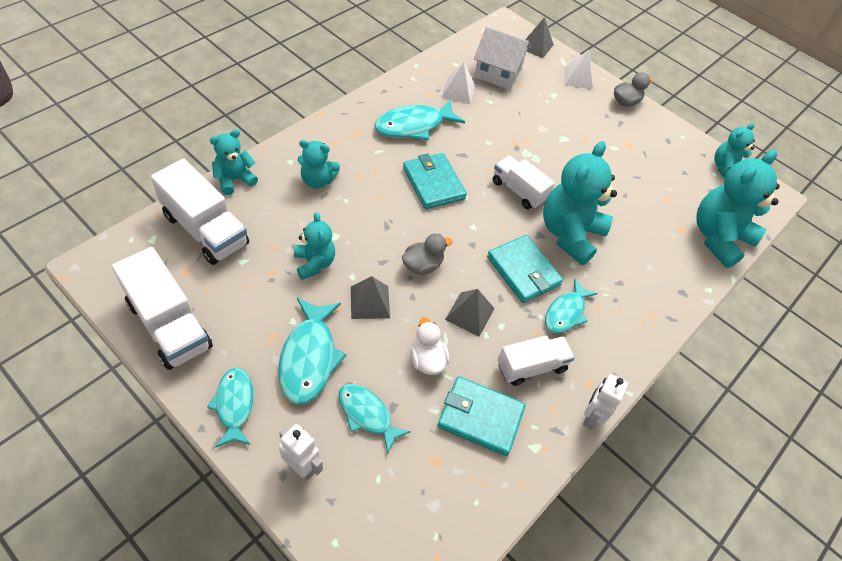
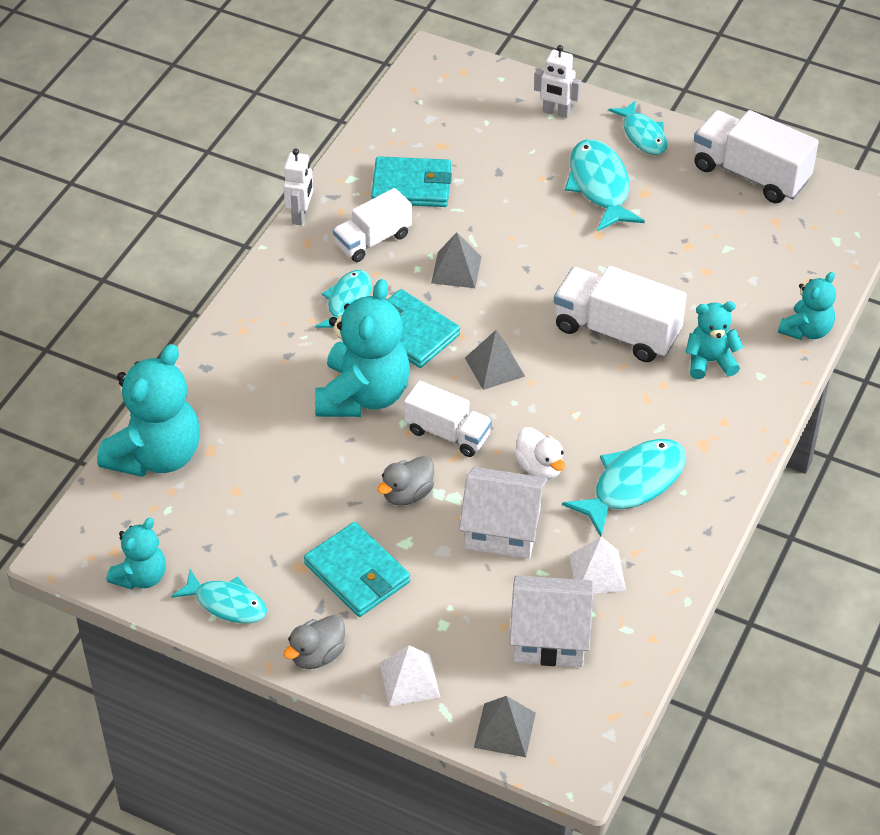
camera: 170 degrees right, 5 degrees down
(205, 230) = (791, 266): white truck -> white truck (616, 331)
(314, 263) = (650, 268): turquoise teddy bear -> none
(367, 414) = (519, 160): turquoise fish -> turquoise fish (226, 603)
(370, 302) = (569, 249): grey pyramid -> grey pyramid (495, 367)
(422, 265) = (530, 302): grey duck -> grey duck (407, 494)
(427, 360) = (483, 216): white duck -> white duck (539, 467)
(433, 183) = (564, 406): turquoise wallet -> turquoise wallet (357, 573)
(503, 128) = (502, 529): none -> white house

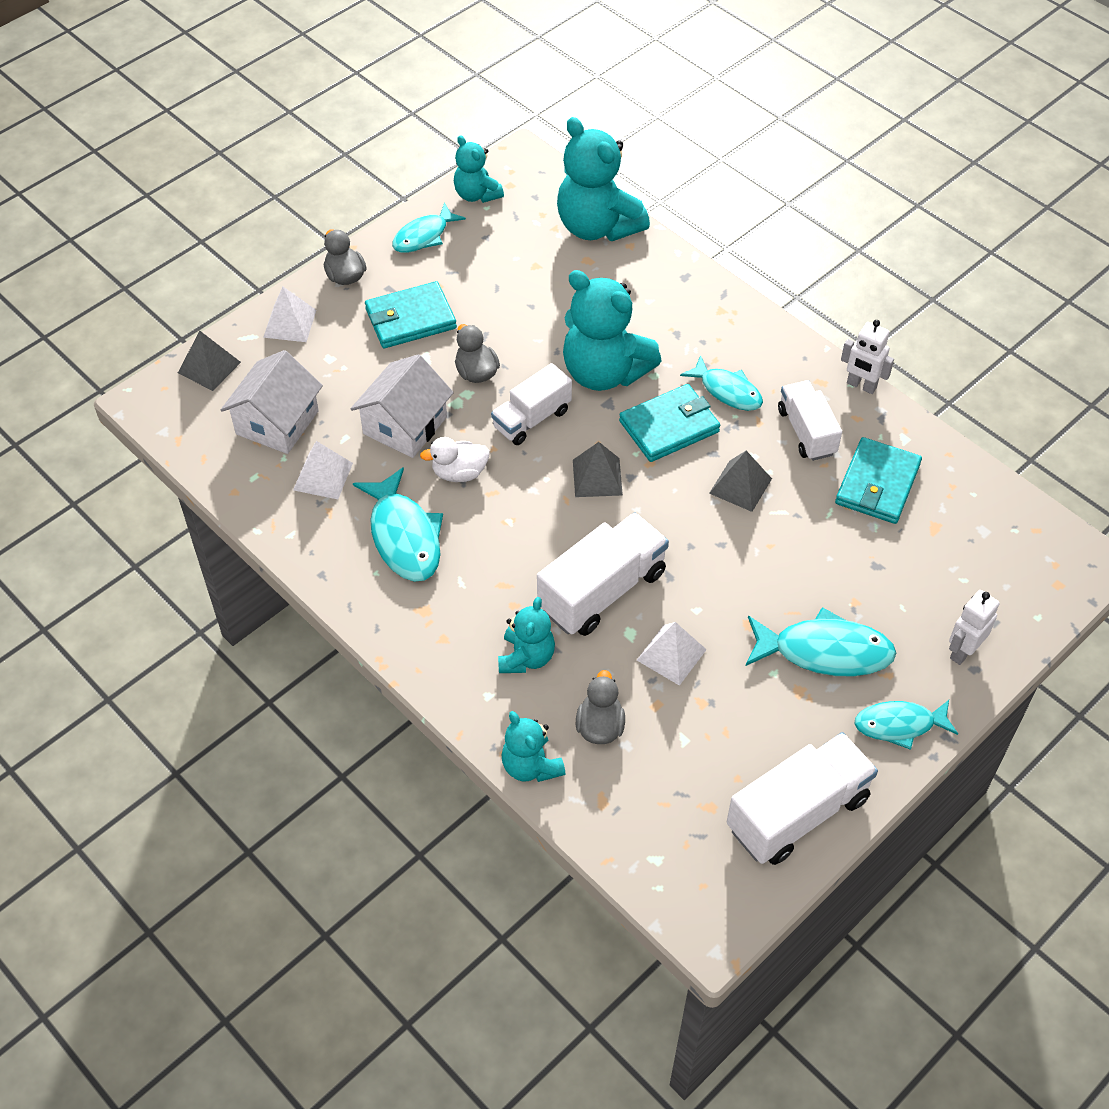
camera: 110 degrees right, 5 degrees up
(654, 273) = (671, 655): none -> white pyramid
(746, 299) = (600, 726): none -> grey duck

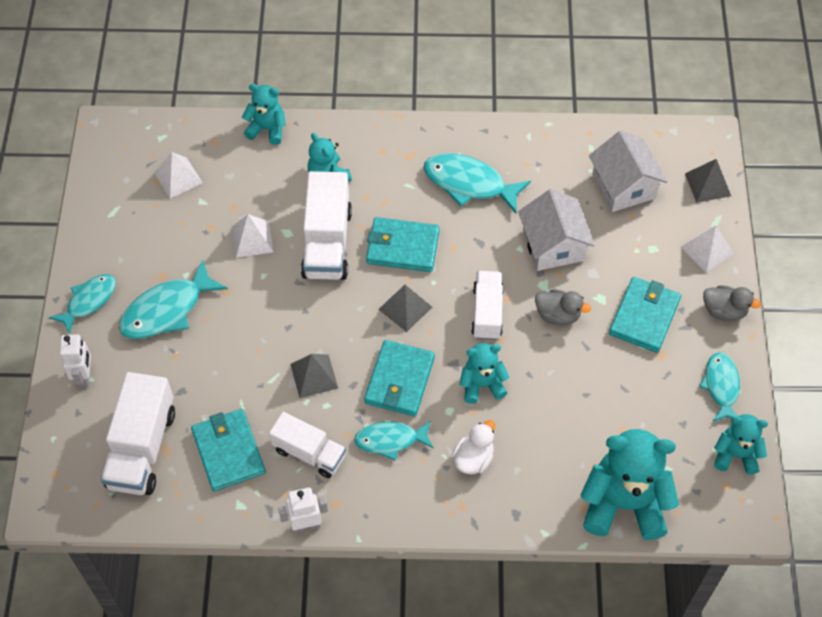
camera: 135 degrees right, 5 degrees up
(323, 476) = (556, 178): white pyramid -> white pyramid (178, 178)
(459, 473) = (486, 243): white duck -> white duck (473, 458)
(537, 530) = (402, 247): none -> turquoise wallet
(600, 726) = (252, 173): grey duck -> none
(604, 372) = (482, 384): turquoise teddy bear -> turquoise teddy bear, size x0.55
(797, 813) = (108, 212): white truck -> white truck (142, 448)

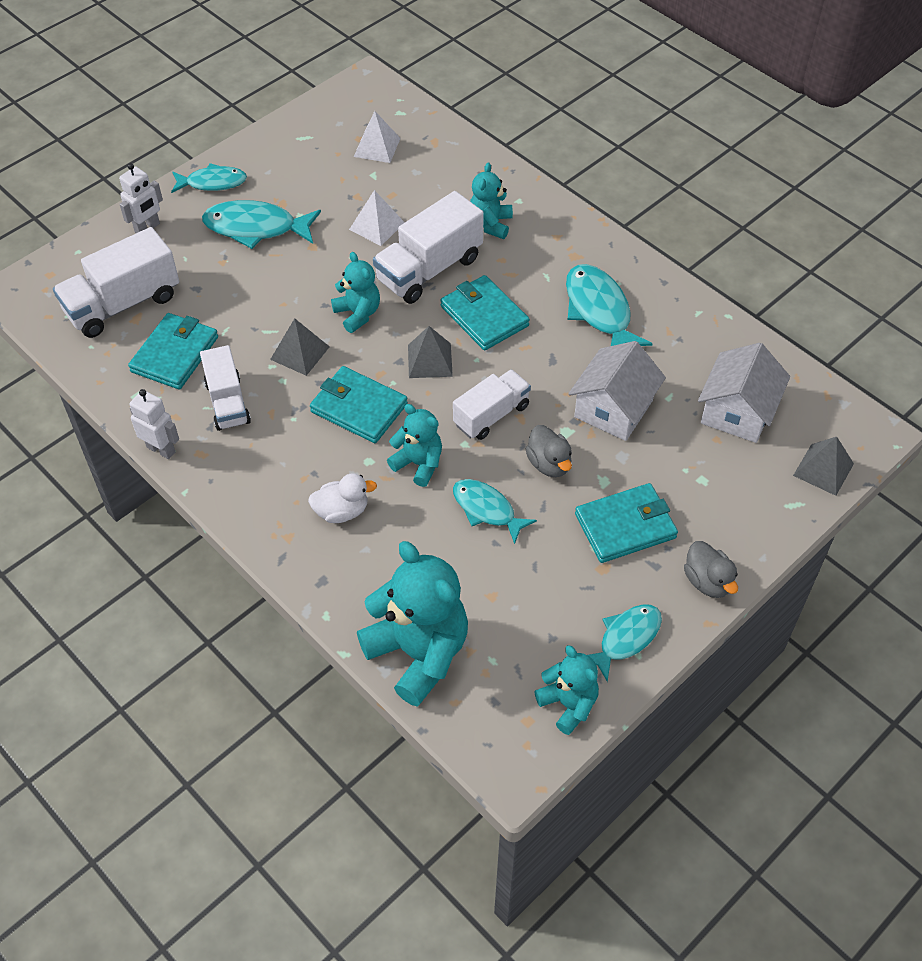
camera: 45 degrees right, 5 degrees down
(267, 129) = (485, 160): turquoise teddy bear -> turquoise teddy bear (358, 314)
(390, 440) = (296, 444): turquoise fish -> turquoise fish (487, 509)
(399, 380) = (358, 408): turquoise wallet -> turquoise wallet turned 60 degrees clockwise
(707, 250) = (754, 520): white pyramid -> none

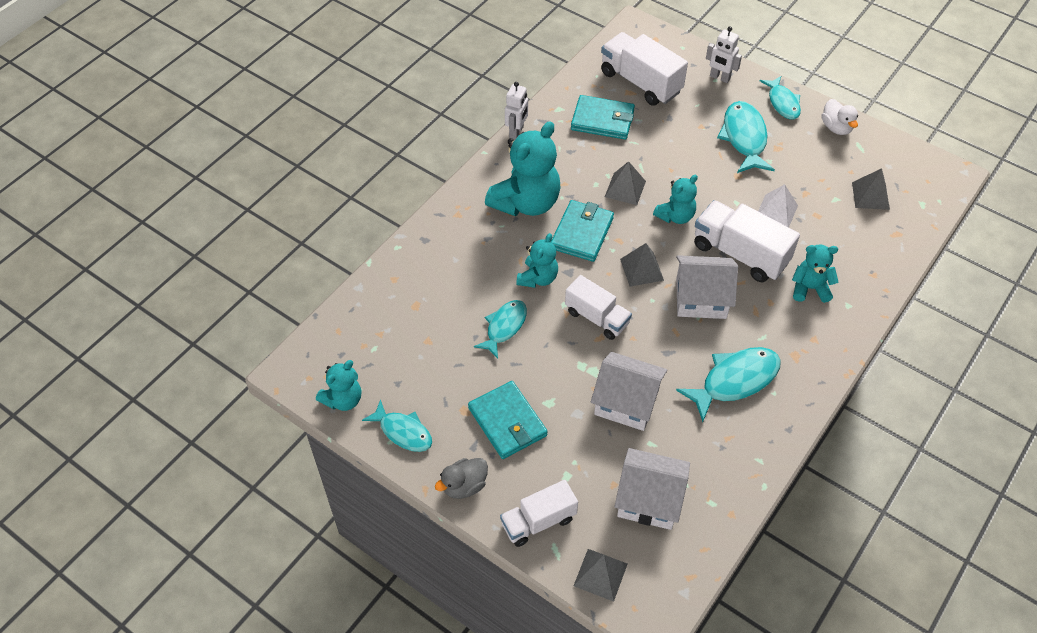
camera: 80 degrees right, 0 degrees up
(227, 402) = (566, 158): white truck -> white truck (538, 521)
(342, 511) = (485, 240): white duck -> white duck (836, 127)
(377, 147) = (870, 195): white pyramid -> grey pyramid
(418, 653) = (374, 304): turquoise teddy bear -> turquoise teddy bear (526, 203)
(484, 316) = (701, 298): turquoise wallet -> white house
(549, 464) = (557, 362): grey duck -> none

